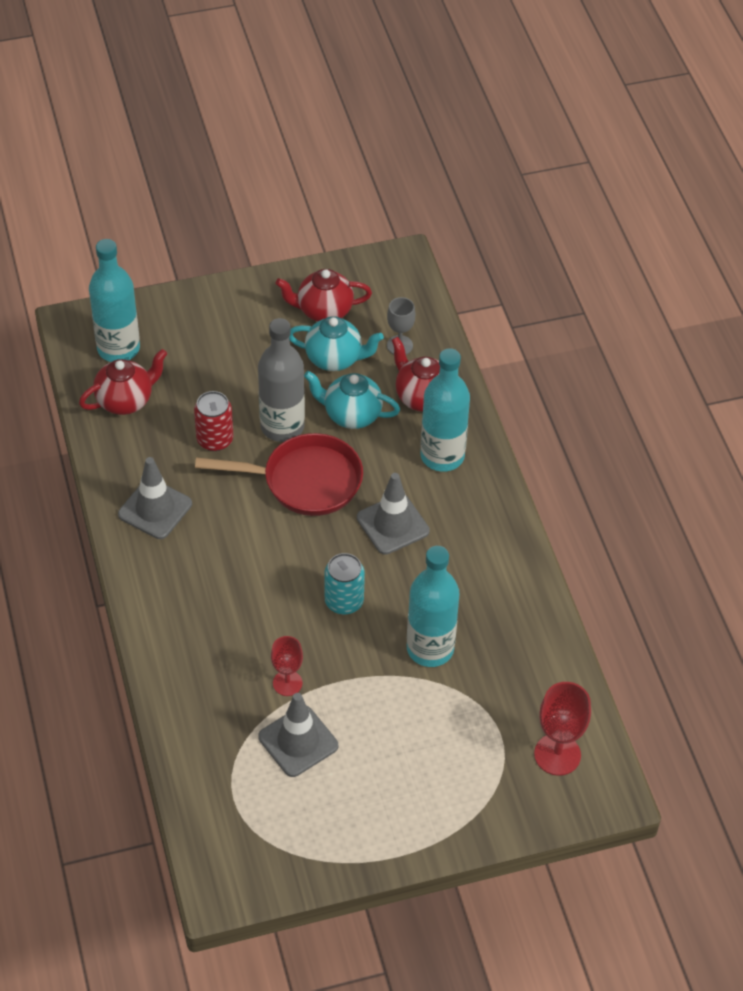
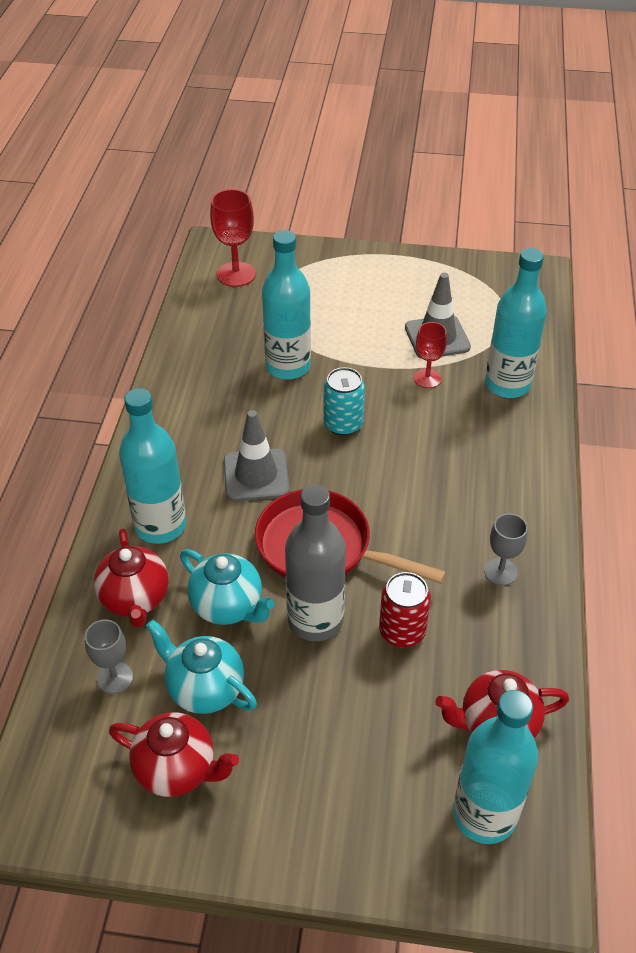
camera: 155 degrees left, 5 degrees down
(155, 509) = (500, 572): grey traffic cone -> grey goblet
(205, 704) = (507, 384): none -> turquoise bottle

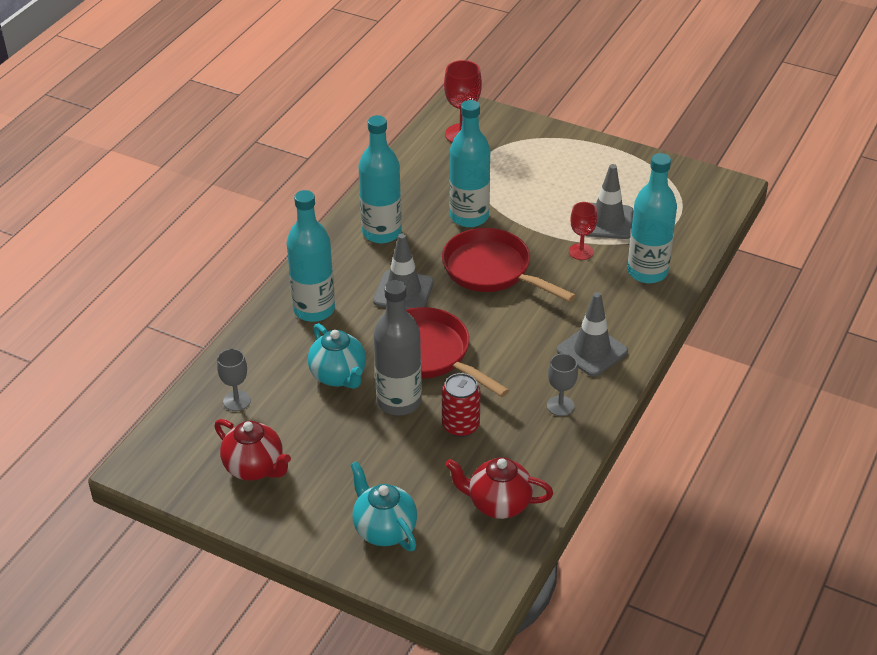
camera: 20 degrees right, 5 degrees down
(135, 599) = (273, 354): red teapot -> none
(204, 689) = (296, 424): turquoise teapot -> turquoise teapot (384, 529)
(343, 424) = (492, 270): turquoise can -> red pan
(484, 814) = (457, 555): turquoise bottle -> turquoise bottle (381, 232)
(499, 493) = (592, 351): none -> grey traffic cone

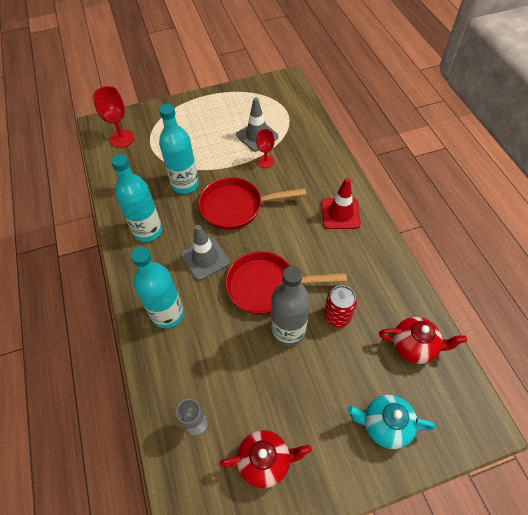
camera: 45 degrees left, 15 degrees up
(339, 376) = (236, 346): turquoise teapot -> none
(498, 504) = (414, 346): red teapot -> red teapot turned 135 degrees counterclockwise
(560, 406) = (366, 258): grey goblet -> none
(592, 351) = (340, 213): grey traffic cone -> red traffic cone
(647, 272) = (309, 149): turquoise bottle -> none

